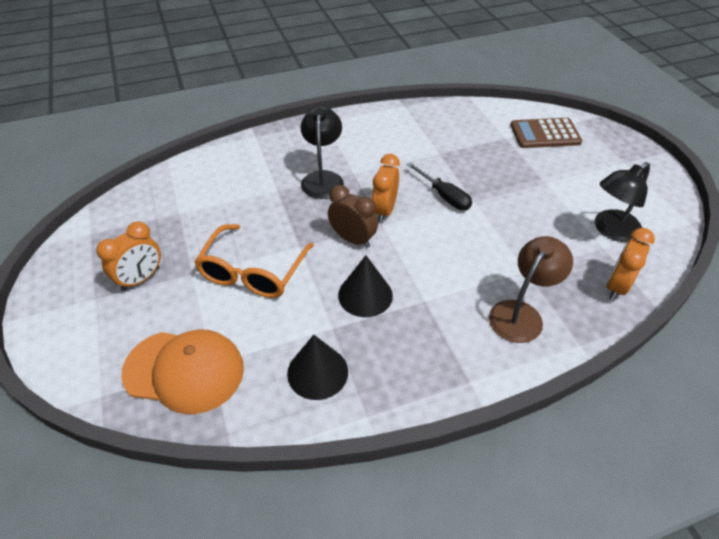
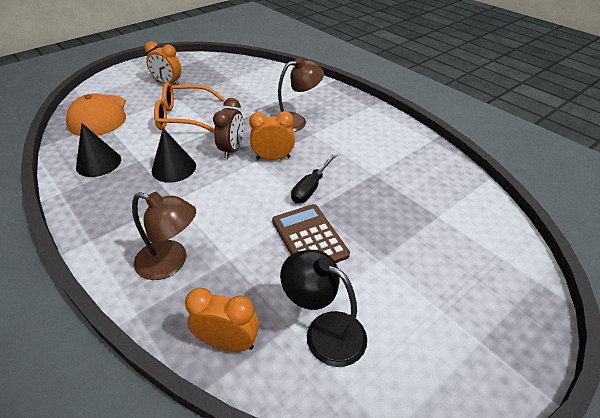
camera: 70 degrees right, 5 degrees down
(323, 178) = (296, 121): black lamp -> brown lamp
(545, 134) = (474, 248): brown calculator -> brown calculator (309, 238)

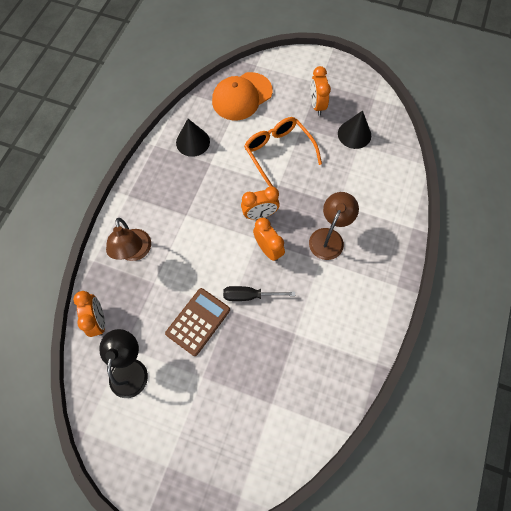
camera: 60 degrees right, 25 degrees up
(174, 168) = (215, 191): black cone -> black cone (354, 134)
(232, 150) = (260, 214): brown clock -> orange clock
(296, 121) = (329, 237): brown lamp -> brown lamp turned 105 degrees counterclockwise

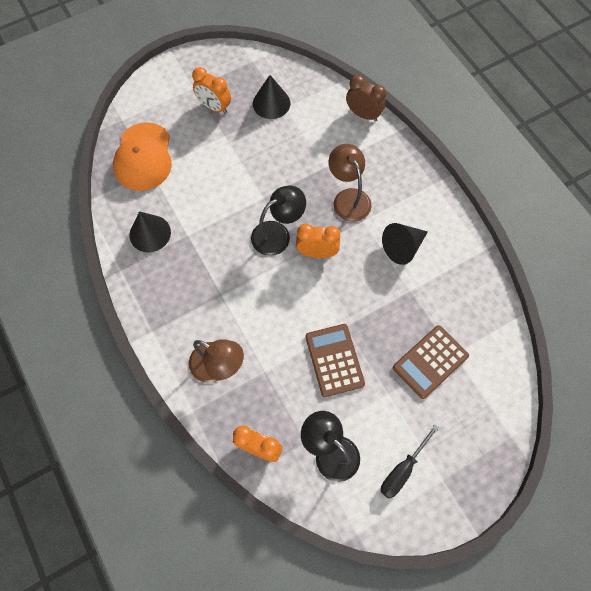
camera: 50 degrees left, 0 degrees up
(250, 295) = (347, 300): black screwdriver -> black screwdriver (403, 469)
(251, 390) = (430, 361): none -> brown calculator
(260, 214) = (278, 234): orange clock -> black lamp
(279, 153) = (232, 173): orange glasses -> none
(325, 303) = (402, 247): none -> black cone
(405, 196) = (363, 114): none -> brown clock

